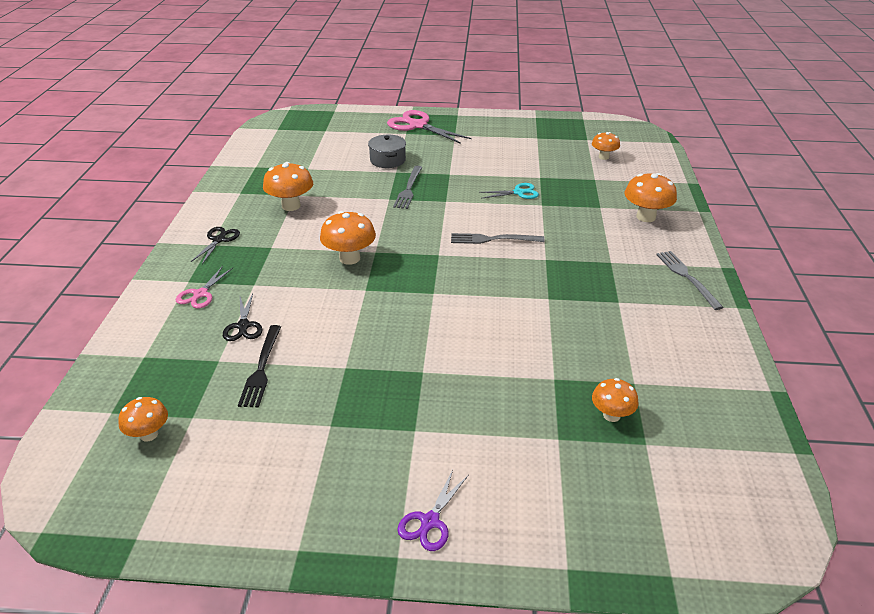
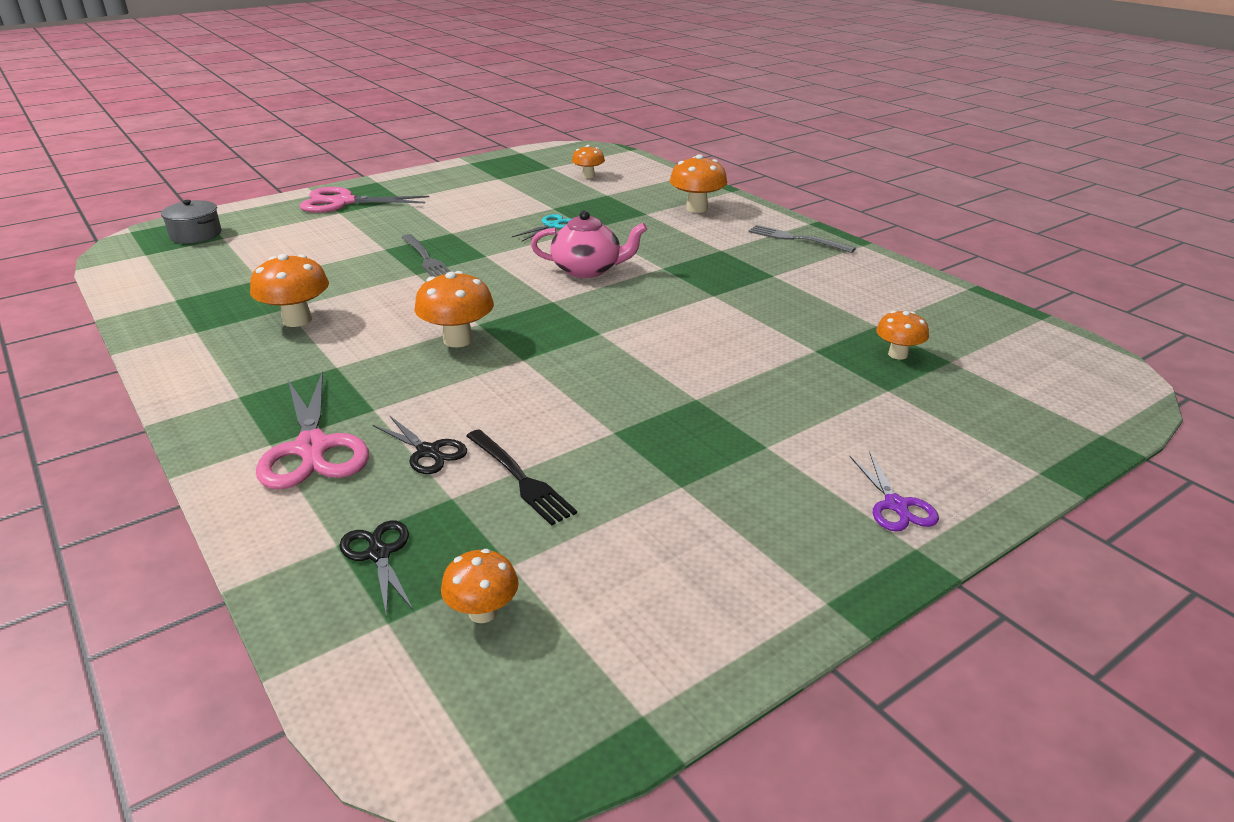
camera: 40 degrees left, 5 degrees down
(200, 294) = (312, 448): pink scissors -> pink scissors, size x1.80
(219, 240) = (246, 387): black scissors -> black scissors (379, 554)
(387, 160) = (357, 242): grey pot -> grey pot (196, 234)
(493, 239) = (588, 270): grey fork -> pink teapot

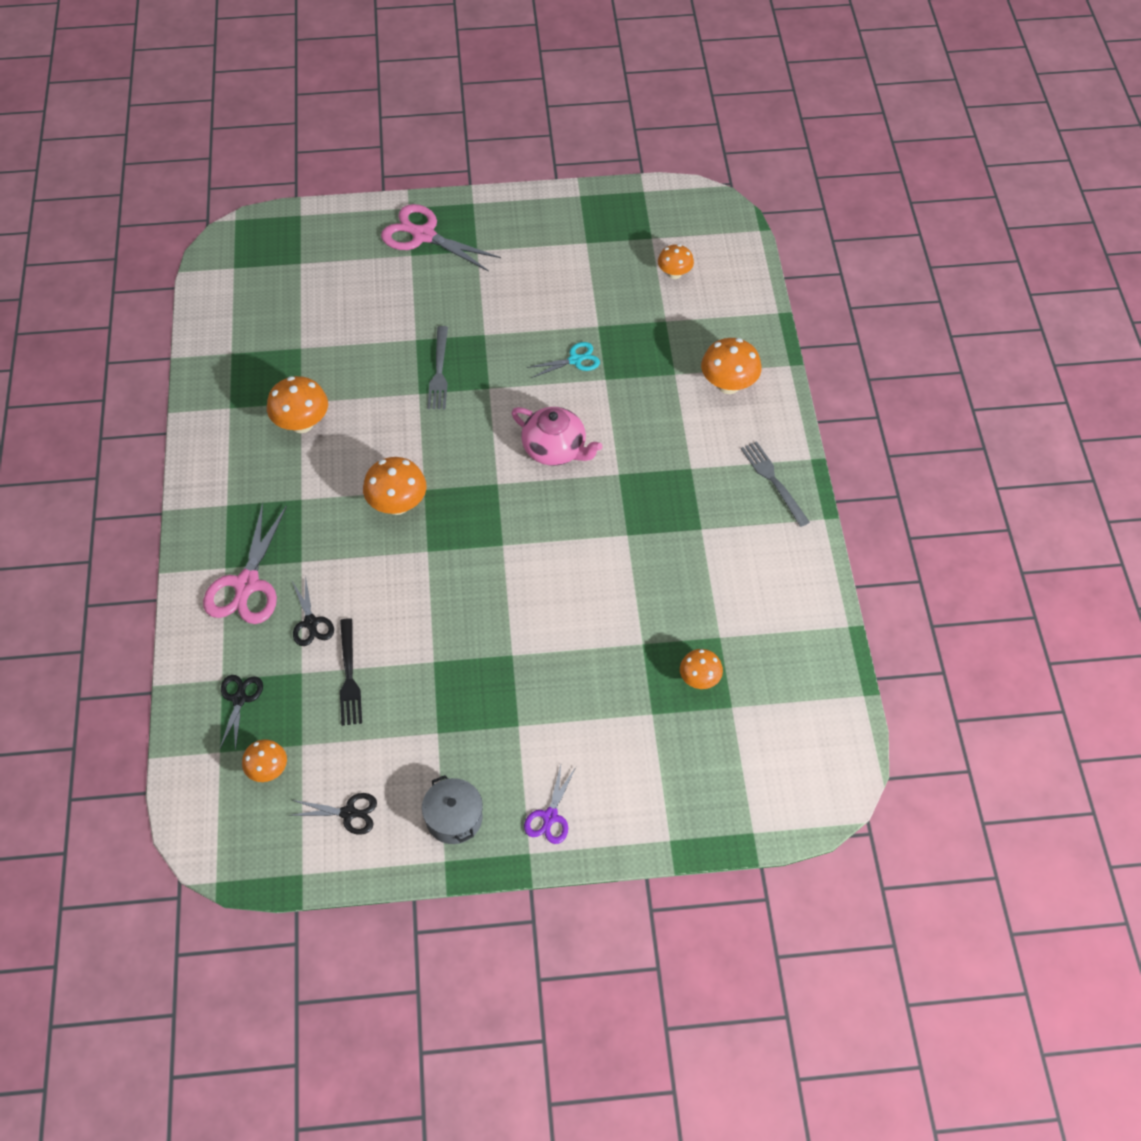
camera: 30 degrees right, 25 degrees up
(196, 234) = (282, 248): grey pot -> grey pot (454, 818)
(645, 609) = (348, 813): none -> black scissors

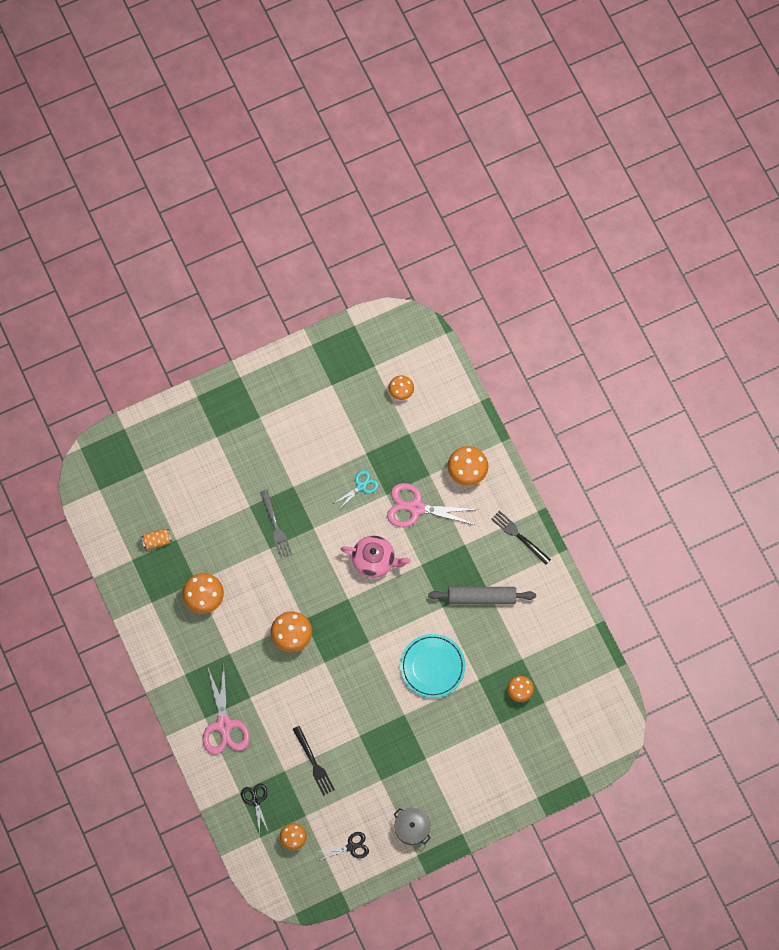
camera: 20 degrees left, 15 degrees up
(275, 342) = (157, 540): none -> orange can
(311, 623) = (275, 736): black scissors -> none
(423, 235) = (218, 417): pink scissors -> pink scissors (416, 508)
(550, 816) = (465, 808): purple scissors -> none
(581, 605) = (432, 666): none -> turquoise plate
(690, 539) = (481, 597): none -> grey rolling pin
(773, 481) = (519, 536): grey fork -> black fork

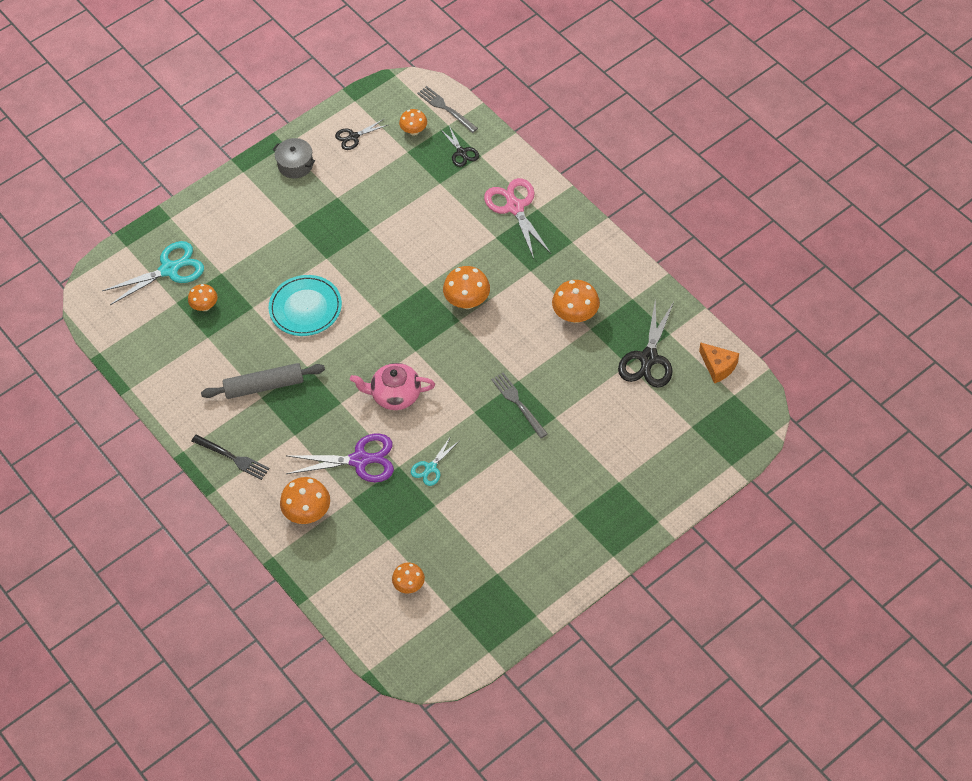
camera: 170 degrees right, 15 degrees down
(103, 518) = (718, 366): none -> orange cheese
(157, 540) = (648, 358): orange can -> black scissors
(257, 858) = (446, 108): none -> grey fork
(313, 763) = (411, 196): black fork -> none
(416, 508) = (360, 460): pink scissors -> purple scissors
(545, 739) = (169, 269): none -> turquoise scissors

